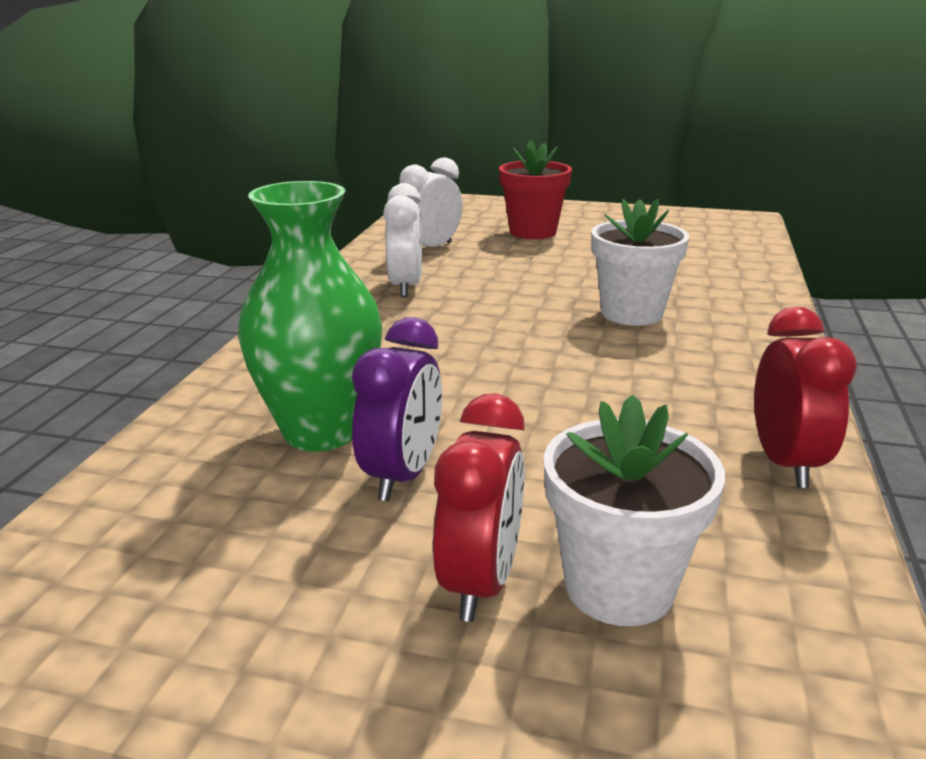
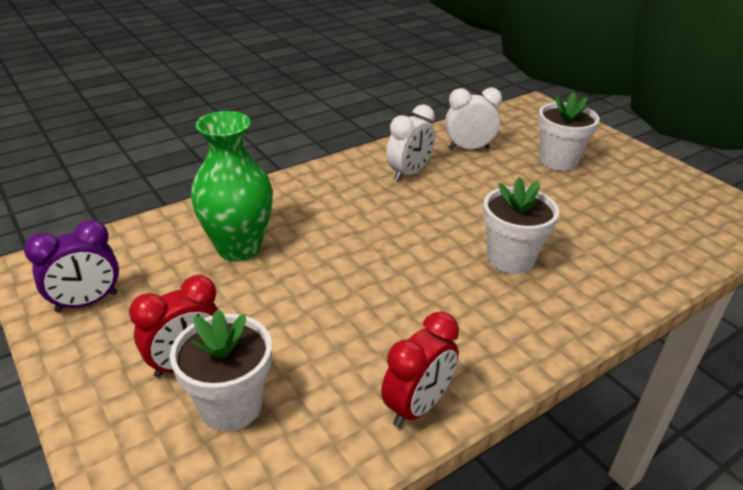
camera: 40 degrees right, 10 degrees up
(403, 475) = (235, 292): purple clock -> purple clock (87, 302)
(533, 232) = (558, 161): red flower pot -> white flower pot

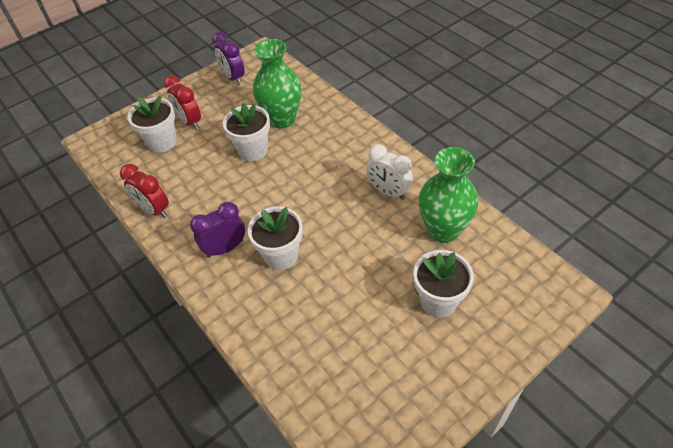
camera: 90 degrees right, 15 degrees up
(299, 280) = (253, 150): none -> white flower pot
(468, 148) = (443, 230): white clock -> green vase
(501, 311) = (225, 248): none -> purple clock

